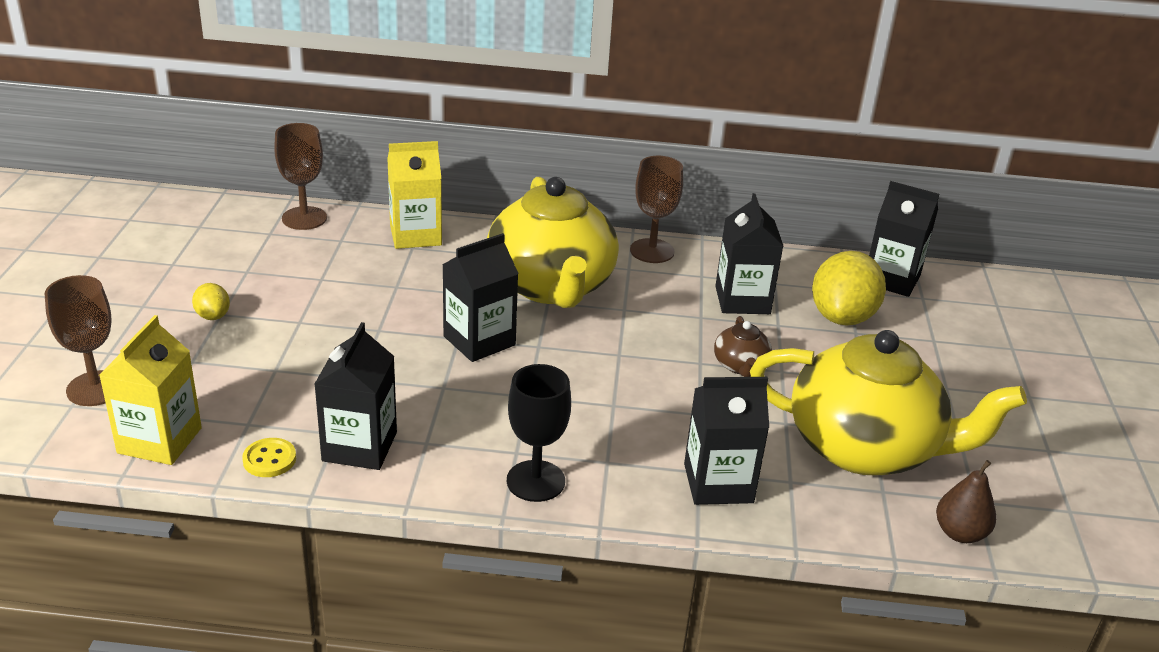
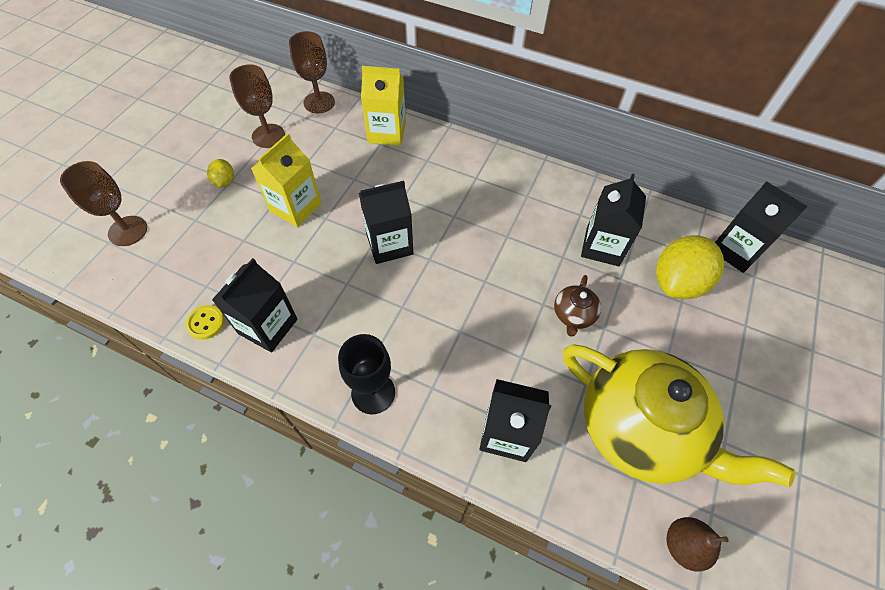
camera: 20 degrees right, 25 degrees up
(159, 440) = (146, 287): yellow carton -> yellow carton (295, 207)
(551, 286) = (462, 201): yellow teapot -> none
(652, 251) = (552, 181): brown goblet -> brown goblet (268, 136)

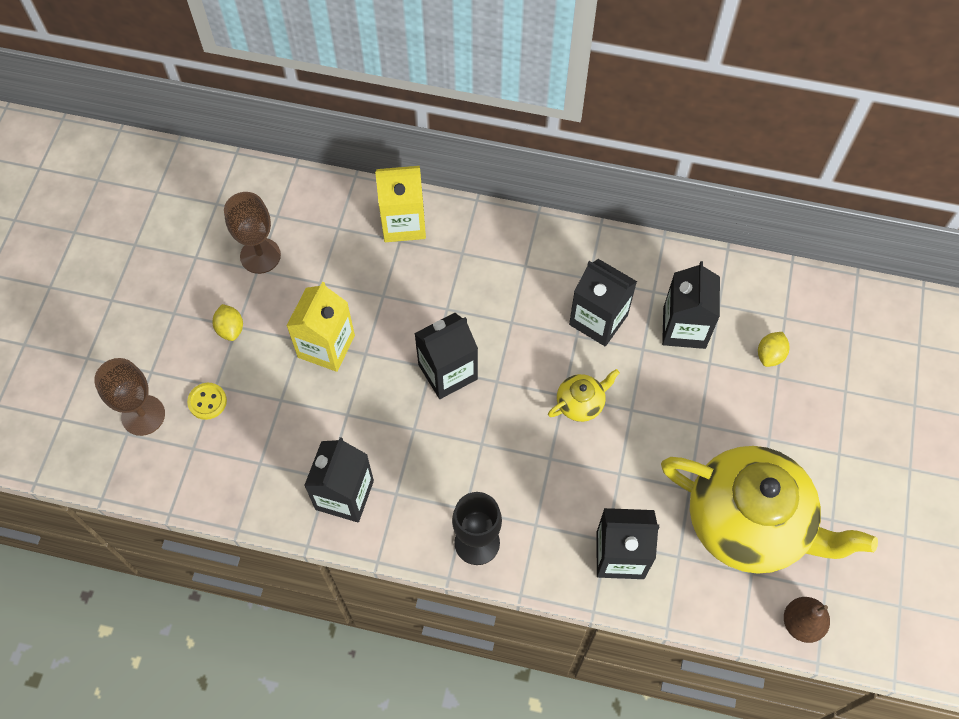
camera: 10 degrees left, 5 degrees up
(206, 323) = (276, 505): yellow button -> yellow button (207, 402)
(319, 102) = (306, 195): brown goblet -> none
(498, 290) = (581, 403): none -> yellow teapot
(573, 315) = (665, 416): brown teapot -> none
(677, 282) = (770, 355): yellow lemon -> yellow lemon, size x0.48
(735, 250) = (829, 303): black carton -> black carton (598, 320)

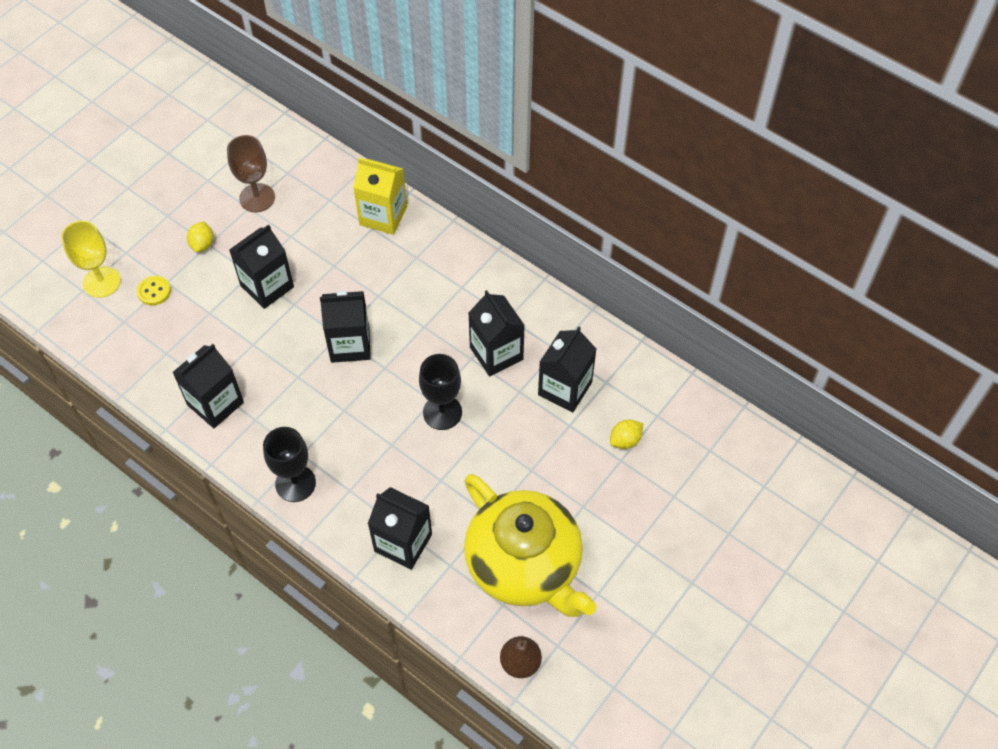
camera: 25 degrees right, 5 degrees down
(143, 415) = (101, 282): brown goblet -> yellow goblet
(326, 346) = (267, 286): yellow carton -> black carton
(581, 403) = (442, 412): yellow teapot -> black goblet

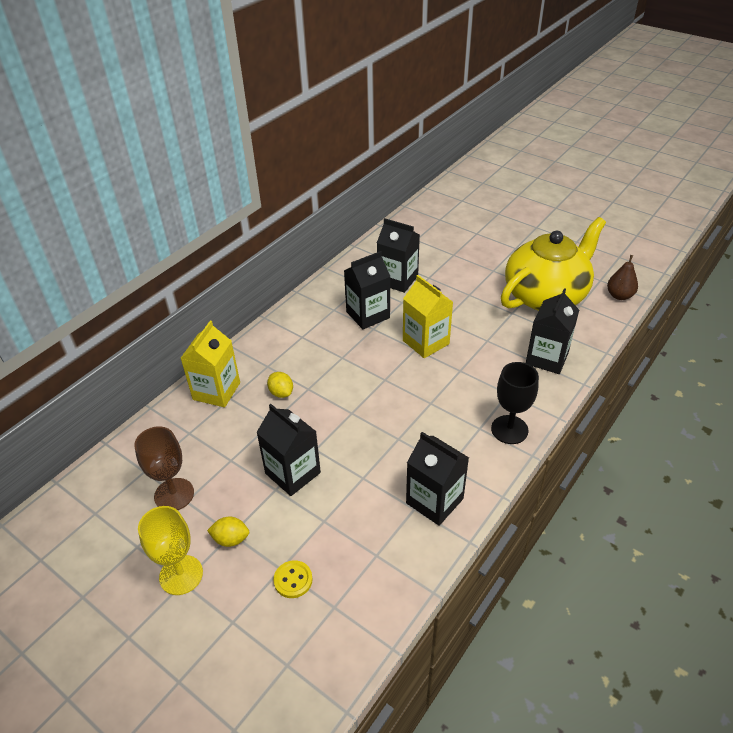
camera: 90 degrees left, 15 degrees down
(101, 282) = (275, 642): yellow goblet -> yellow goblet (181, 575)
(350, 344) = (361, 404): black carton -> none
(442, 412) = (425, 342): black goblet -> yellow carton
(625, 440) = (437, 252): yellow lemon -> yellow lemon (281, 393)

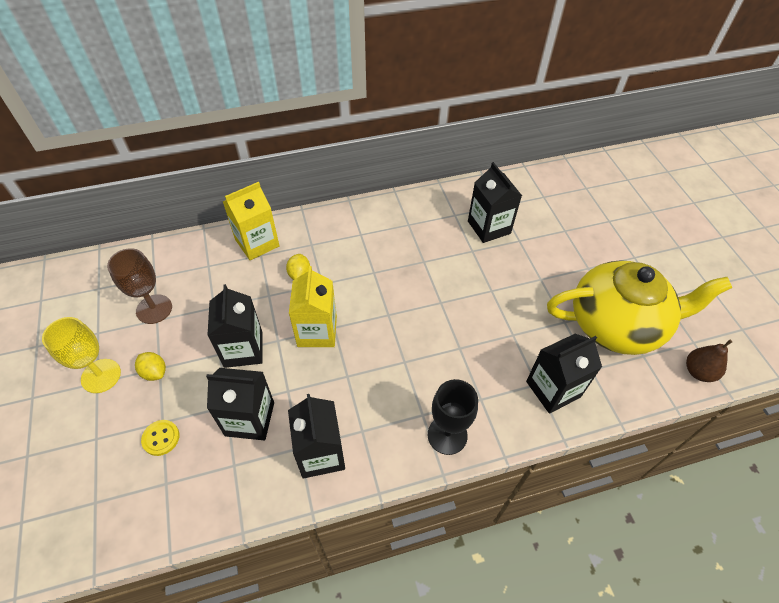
camera: 35 degrees right, 10 degrees up
(368, 315) = (431, 246): black carton -> black carton (250, 419)
(425, 342) = (455, 302): yellow carton -> yellow carton (317, 331)

